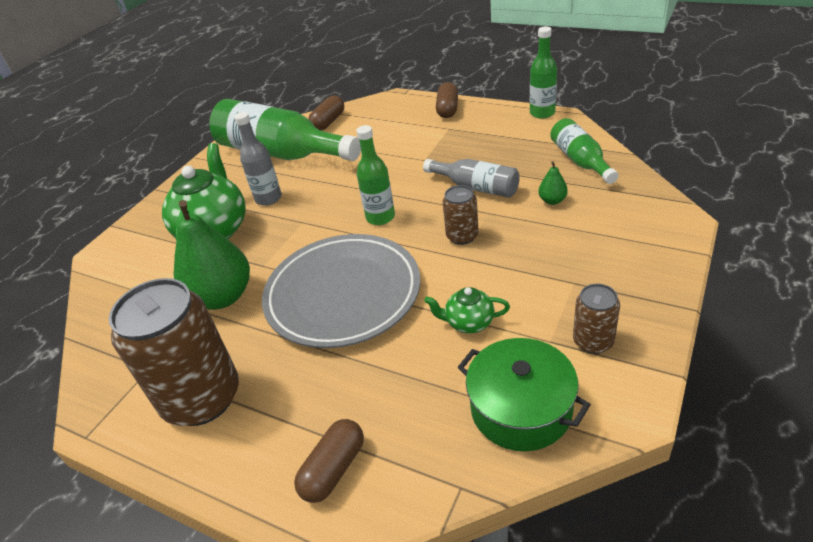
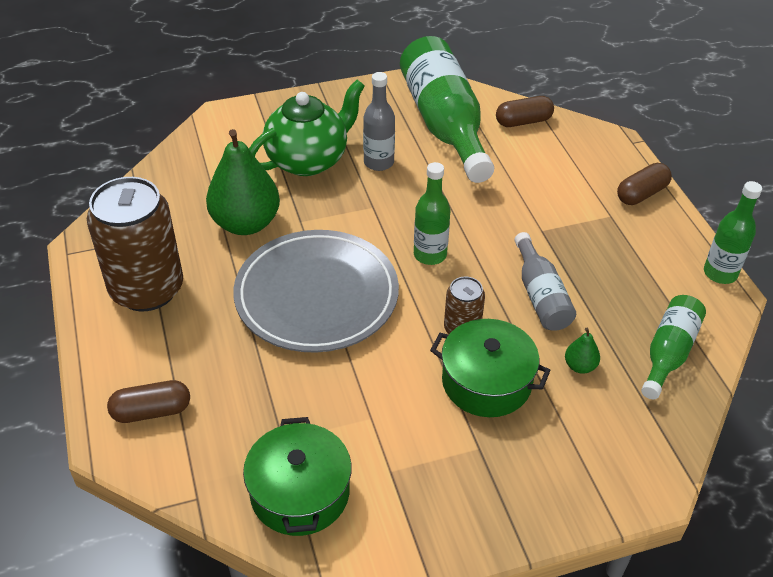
camera: 40 degrees right, 5 degrees up
(469, 323) = (361, 401): green teapot -> none
(520, 248) = (486, 382): none -> green pot
(593, 341) = (417, 502): brown can -> none

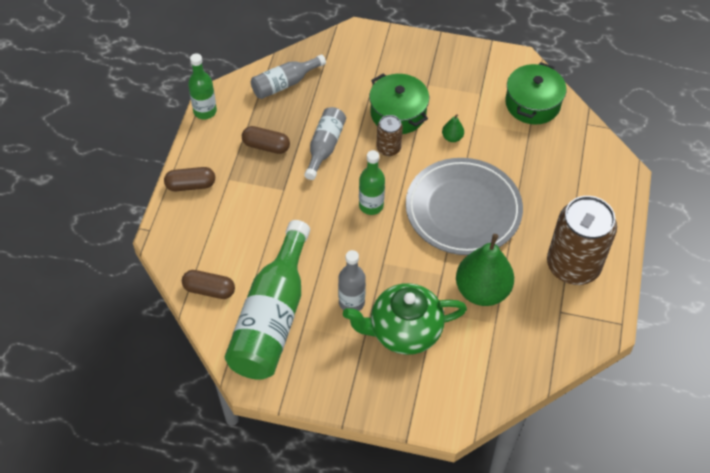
camera: 150 degrees left, 10 degrees up
(152, 411) = (596, 180): brown capsule -> brown capsule (266, 146)
(580, 366) = (340, 98): green pear -> green pear (452, 137)
(668, 353) = (285, 84): green bottle -> grey bottle

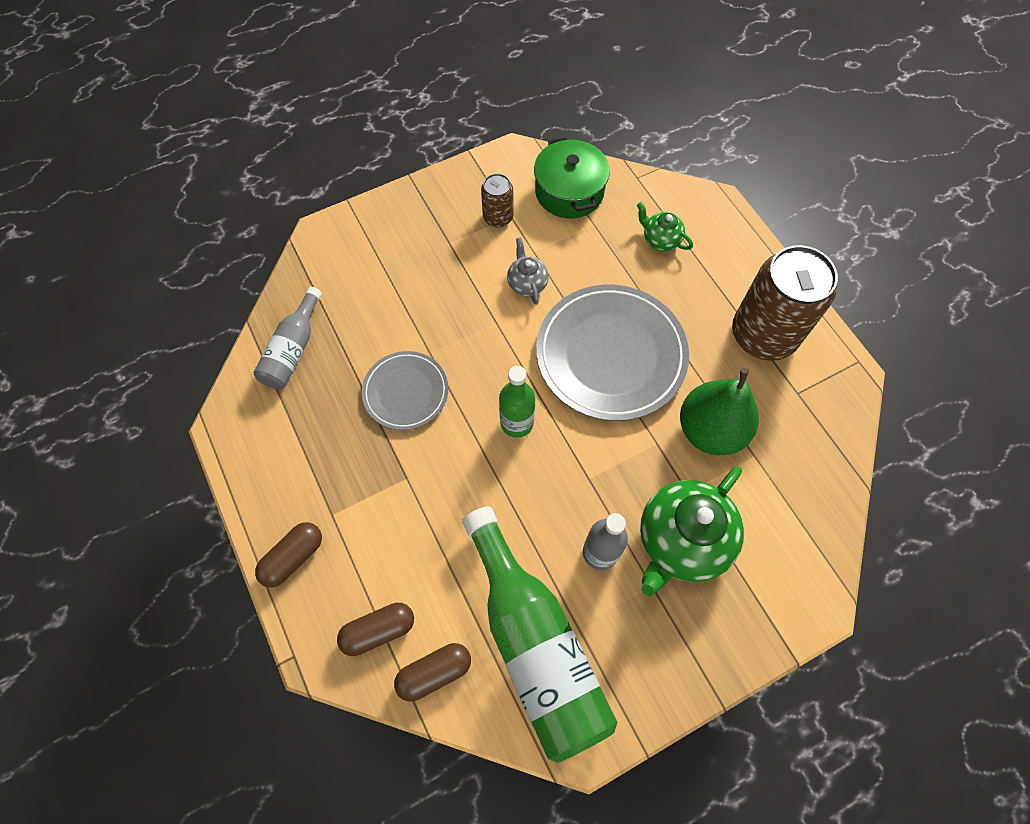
camera: 40 degrees left, 10 degrees up
(205, 111) = (227, 451): green bottle -> none
(266, 146) = (339, 440): brown capsule -> brown capsule (378, 630)
(324, 147) = (405, 392): grey bottle -> grey plate
(388, 148) = (474, 343): brown can -> brown can (498, 217)
(398, 113) = (448, 296): green pot -> none
(452, 137) = (527, 283): green pear -> grey teapot
(563, 169) = (660, 240): none -> green teapot

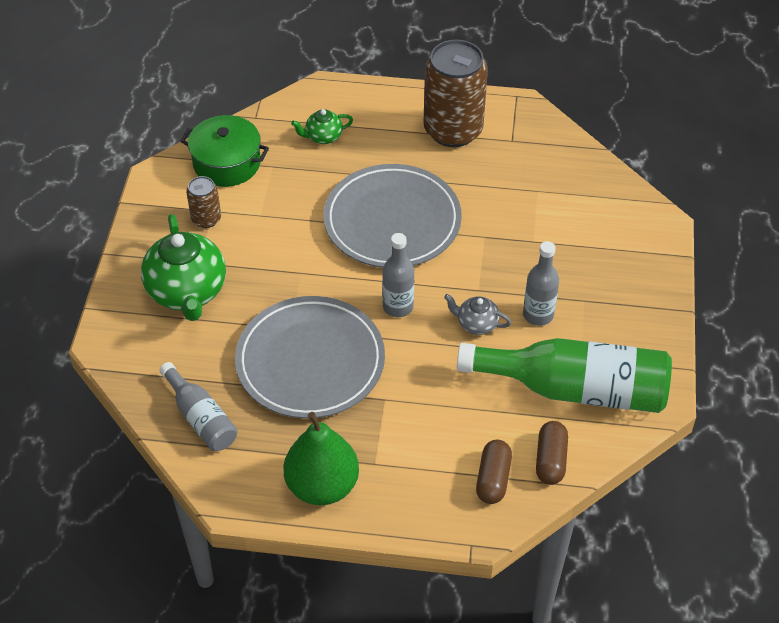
camera: 55 degrees left, 15 degrees down
(293, 557) = (390, 506): brown capsule -> none
(405, 392) = (310, 361): grey plate -> grey plate, size x1.79
(517, 423) = (398, 306): green bottle -> grey bottle
(527, 283) = (285, 235): grey teapot -> grey teapot (476, 324)
(681, 540) = (565, 265): green teapot -> green teapot (187, 292)
(710, 430) = (499, 202): green pear -> green pear (322, 485)

